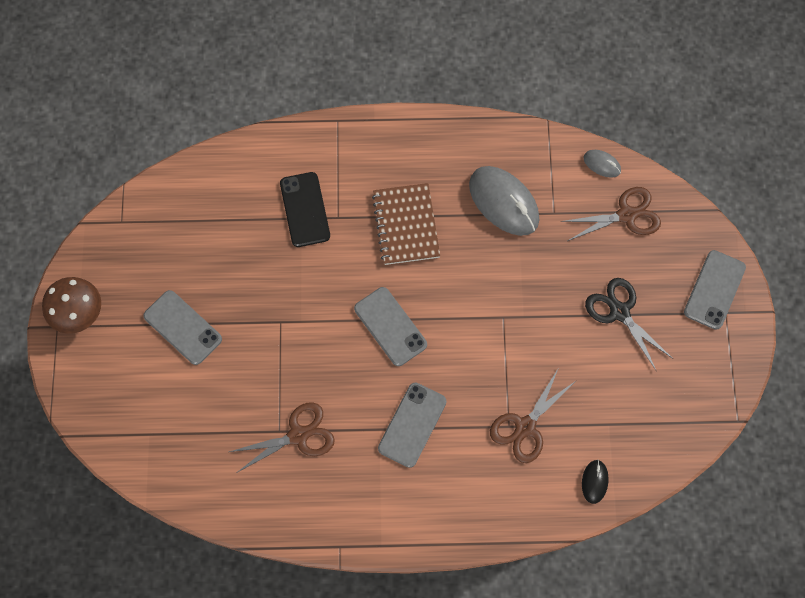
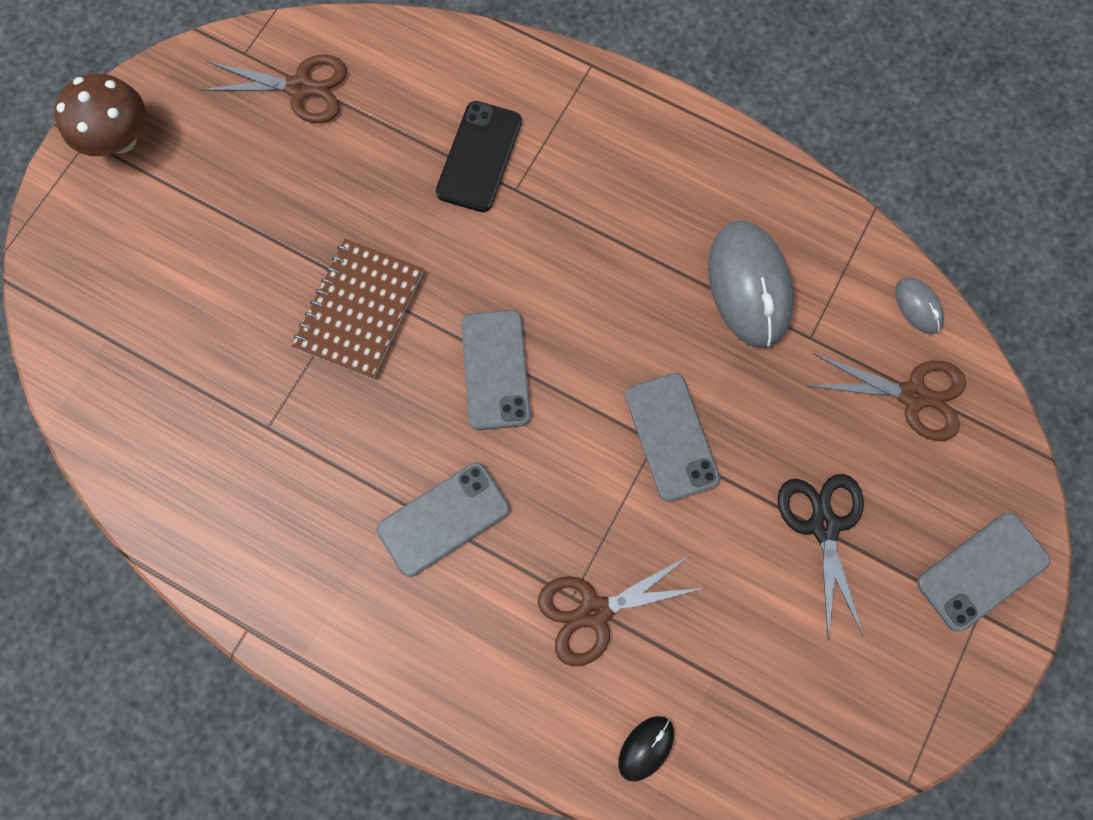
camera: 30 degrees right, 5 degrees up
(182, 327) = (233, 225): grey phone -> grey phone (671, 437)
(298, 435) = (288, 446): brown scissors -> brown scissors (300, 88)
(406, 225) = (598, 247): brown notebook -> brown notebook (360, 310)

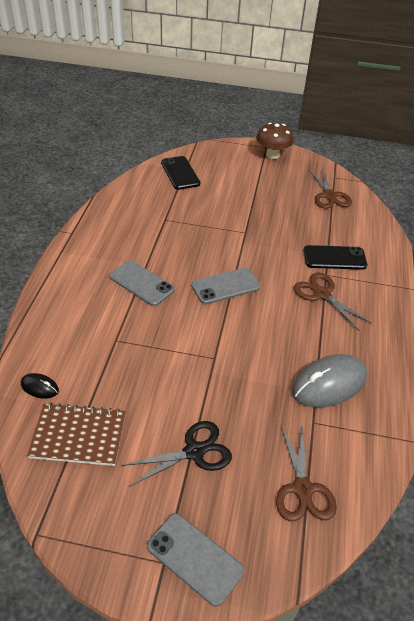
camera: 70 degrees right, 30 degrees down
(116, 352) = (180, 173): none -> black phone
(360, 310) = (233, 235): brown notebook -> brown notebook (78, 436)
(594, 612) = (110, 350): brown scissors -> brown scissors (322, 294)
(671, 437) = (220, 364): grey phone -> none
(918, 306) = (367, 481): grey mouse -> none

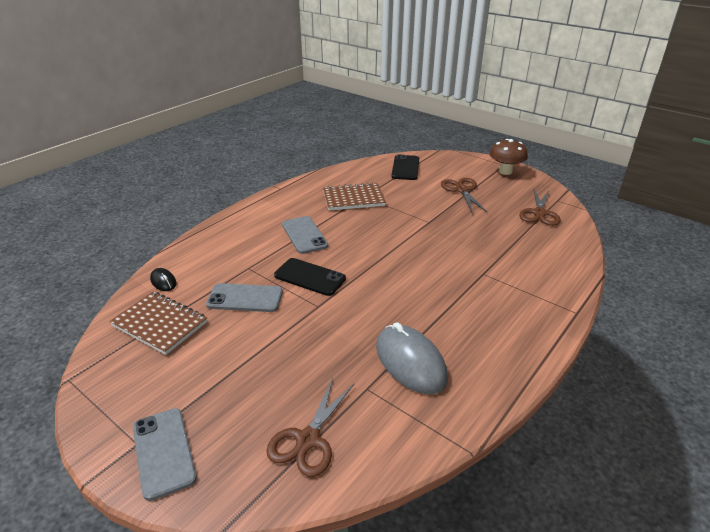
camera: 30 degrees right, 10 degrees down
(157, 225) = (353, 199): none -> brown notebook
(194, 451) = (238, 369): black scissors -> none
(225, 286) = (375, 256): grey phone -> grey phone (245, 298)
(322, 294) = (465, 288): brown scissors -> brown scissors (462, 190)
(329, 384) = (410, 362): grey mouse -> grey mouse turned 60 degrees clockwise
(334, 258) = (503, 263): black phone -> black phone (309, 277)

